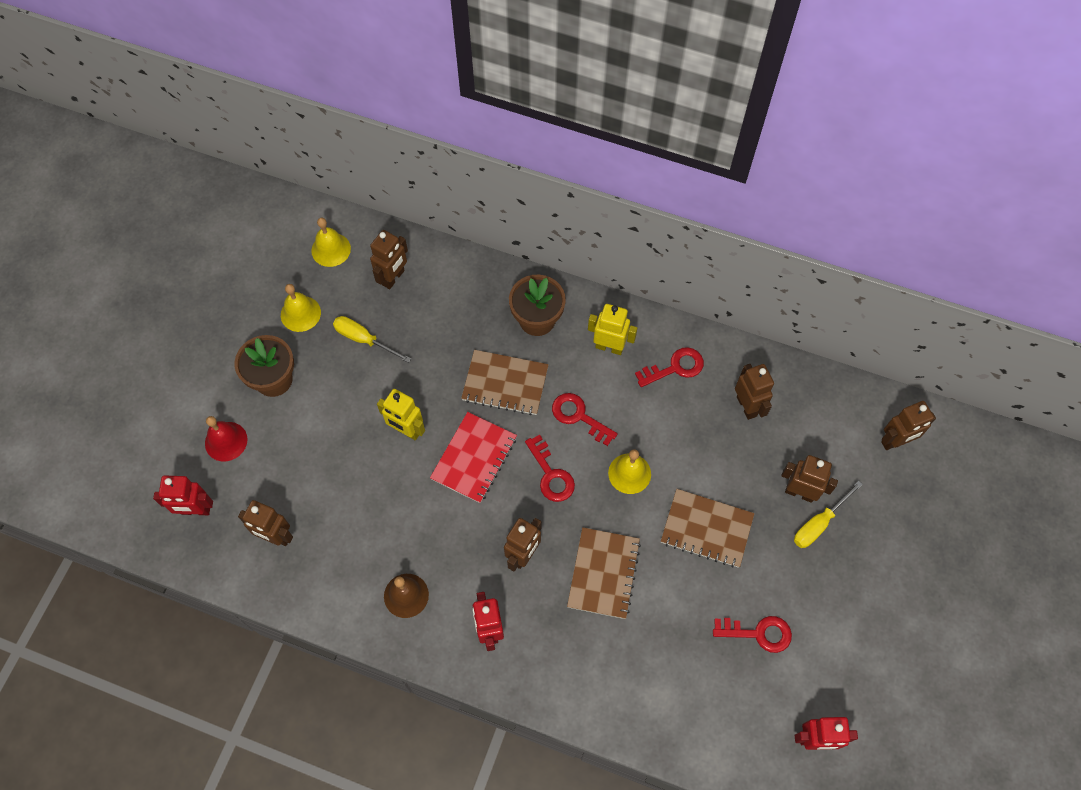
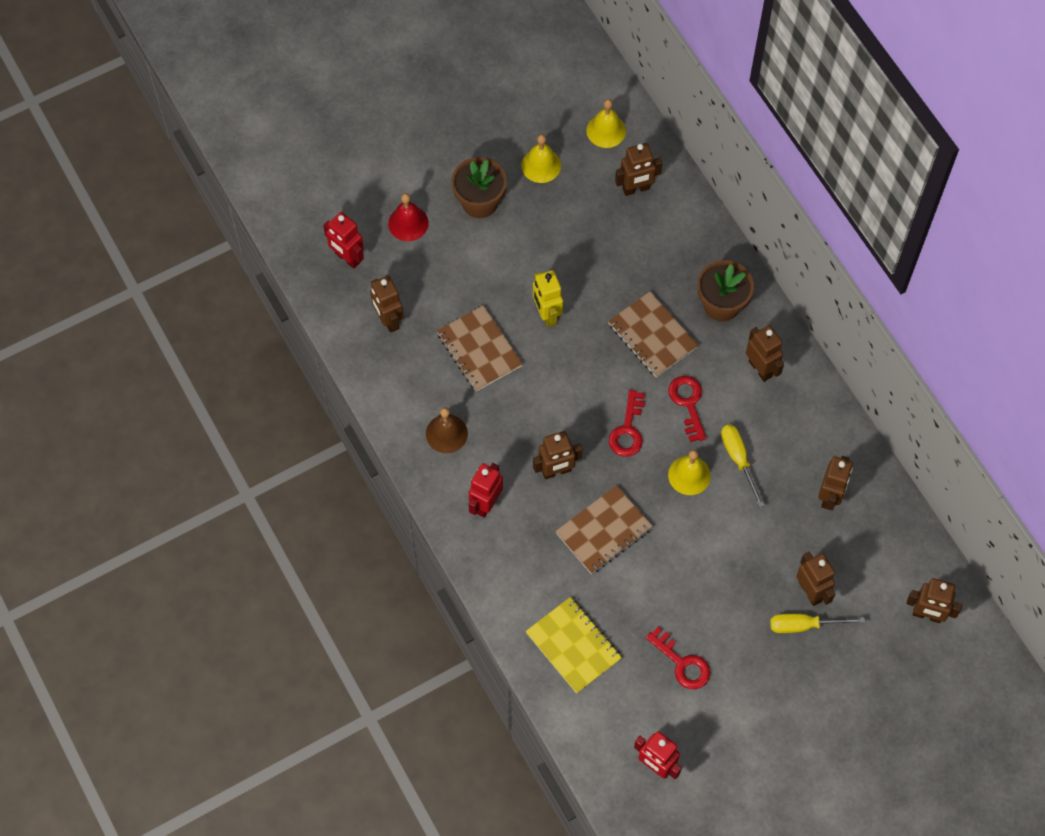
camera: 40 degrees right, 0 degrees up
(364, 339) = (572, 221): yellow screwdriver -> yellow screwdriver (738, 459)
(474, 458) = (580, 373): red notebook -> none
(609, 347) = (760, 369): yellow robot -> brown robot
(663, 693) = (573, 646): none -> yellow notebook
(675, 368) = (799, 424): red key -> none
(706, 529) = (712, 561): brown notebook -> brown notebook (479, 349)

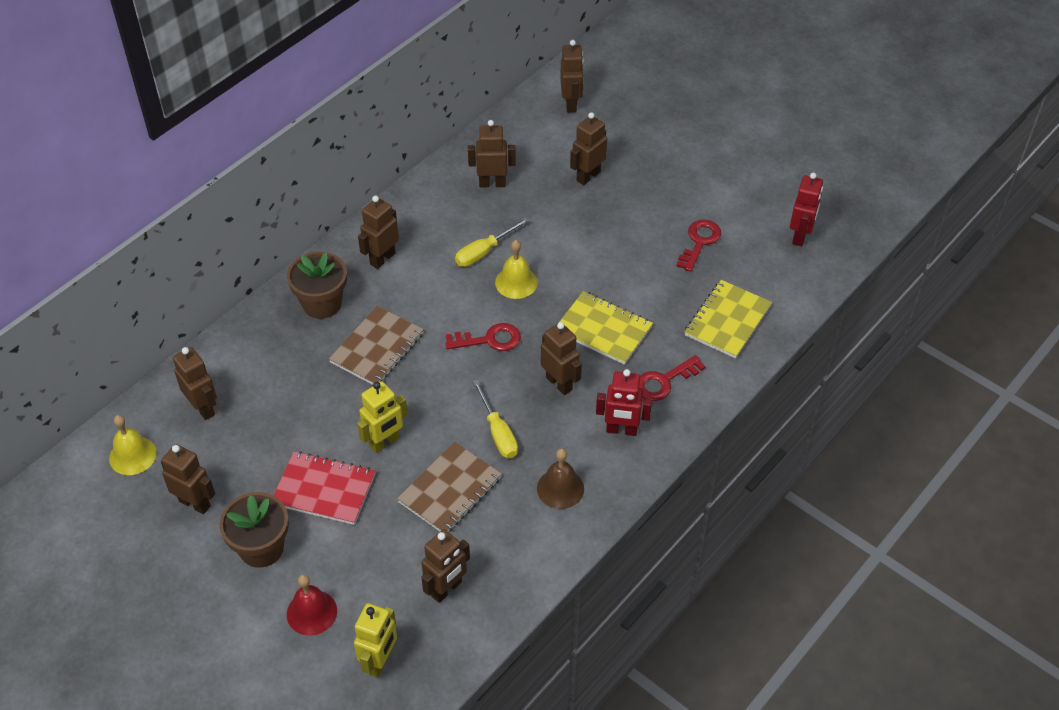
camera: 110 degrees left, 15 degrees down
(347, 258) = (380, 661): red robot -> yellow robot
(517, 258) = (324, 490): none -> red notebook
(541, 165) = (195, 503): yellow bell -> brown robot
(603, 531) = (603, 330): brown notebook -> yellow notebook
(688, 403) = (441, 302): red key -> red key (664, 381)
(804, 625) = (621, 173): yellow screwdriver -> yellow screwdriver (498, 432)

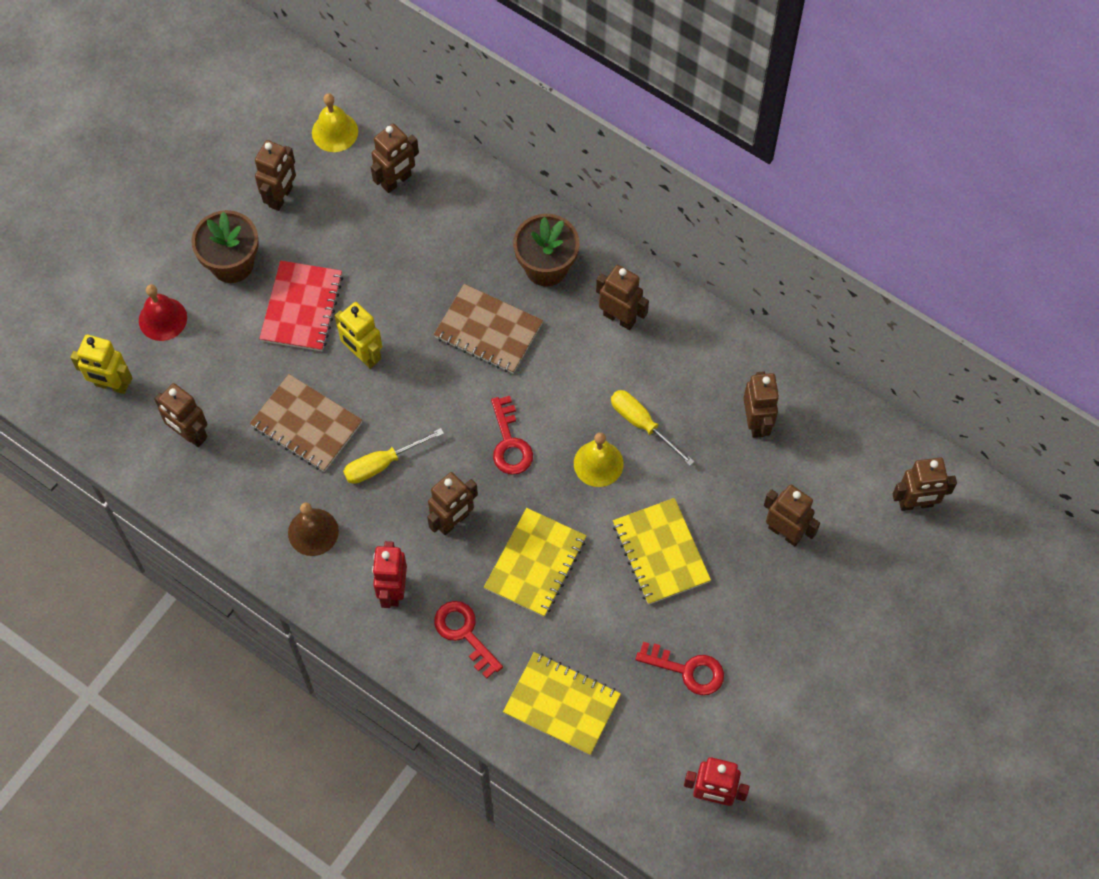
camera: 85 degrees right, 15 degrees up
(599, 249) = (661, 552): none -> yellow notebook

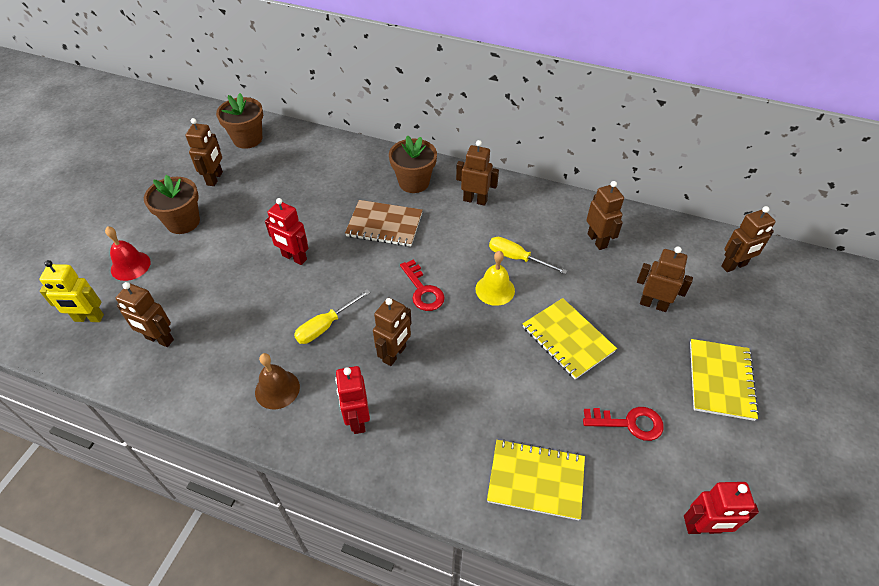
camera: 15 degrees left, 15 degrees down
(301, 307) = (241, 238): red notebook -> none
(307, 424) = (258, 312): brown notebook -> none
(335, 132) = (247, 139): yellow bell -> brown flower pot
(363, 355) = (294, 258): yellow robot -> red robot
(396, 181) = (296, 156): brown robot -> none
(464, 634) = (430, 440): red key -> none
(535, 563) = (472, 370): yellow notebook -> yellow notebook (720, 380)

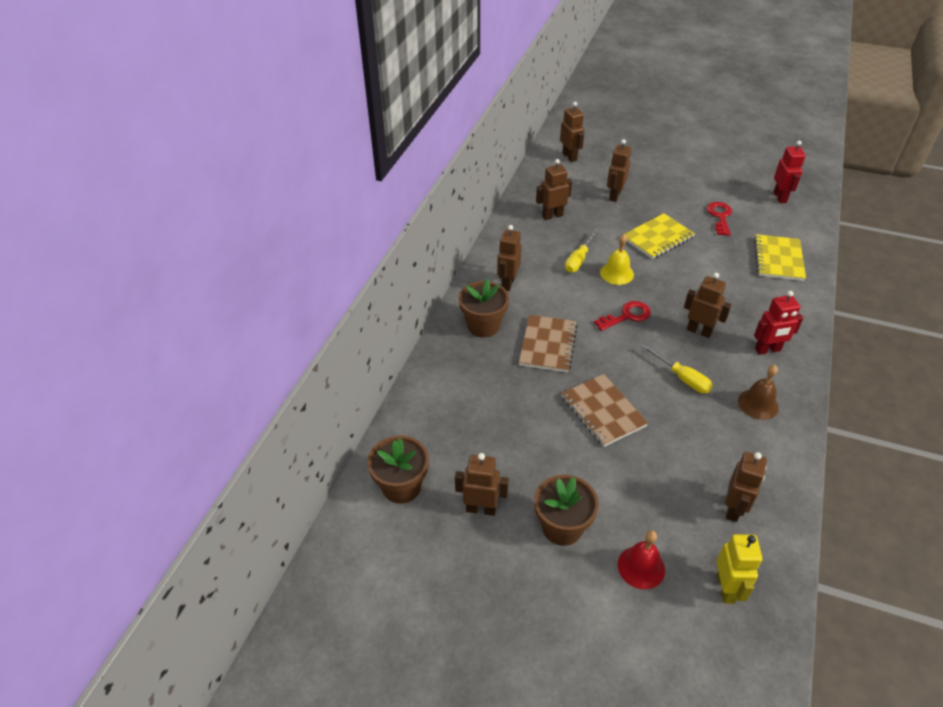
camera: 90 degrees left, 5 degrees down
(294, 258) = (603, 411): red robot -> brown notebook
(720, 380) = (673, 177): yellow notebook -> none

